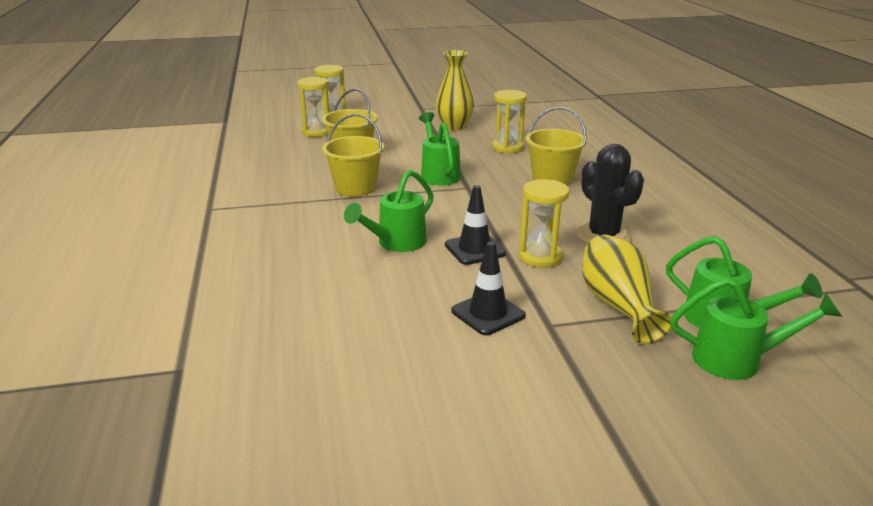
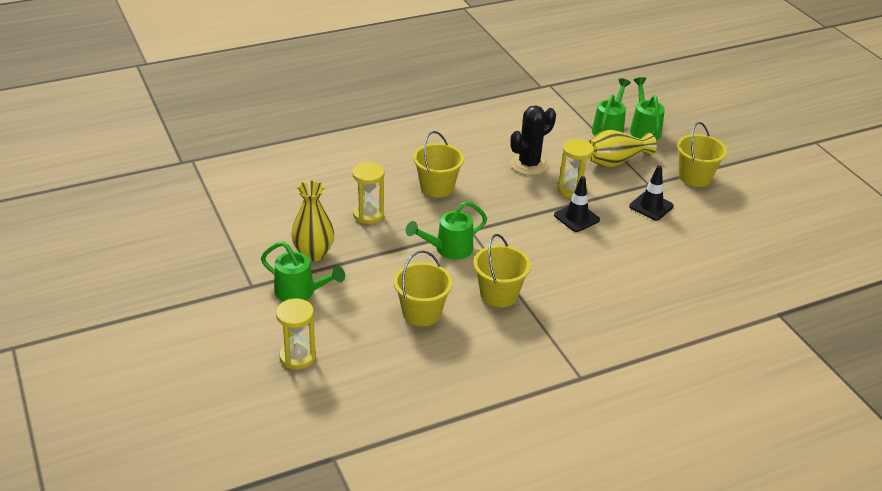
camera: 105 degrees left, 10 degrees up
(317, 132) = (355, 357): yellow hourglass -> none
(396, 243) = (586, 254): green watering can -> green watering can (300, 292)
(570, 383) = (695, 177): none -> yellow bucket

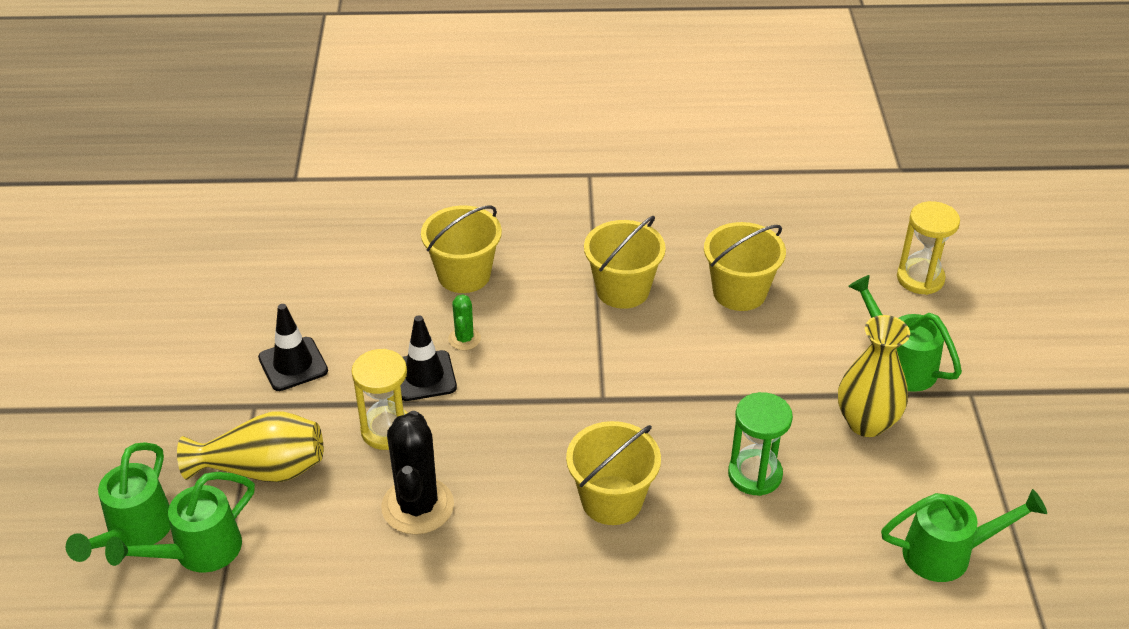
camera: 155 degrees left, 5 degrees up
(368, 214) = (755, 474): yellow hourglass -> green hourglass
(449, 249) = (654, 375): green watering can -> green watering can (947, 553)
(529, 164) = (417, 506): black cactus -> black cactus turned 75 degrees counterclockwise
(572, 241) = (464, 339): none -> green cactus
(695, 177) = (166, 398): yellow bucket -> yellow bucket (464, 275)

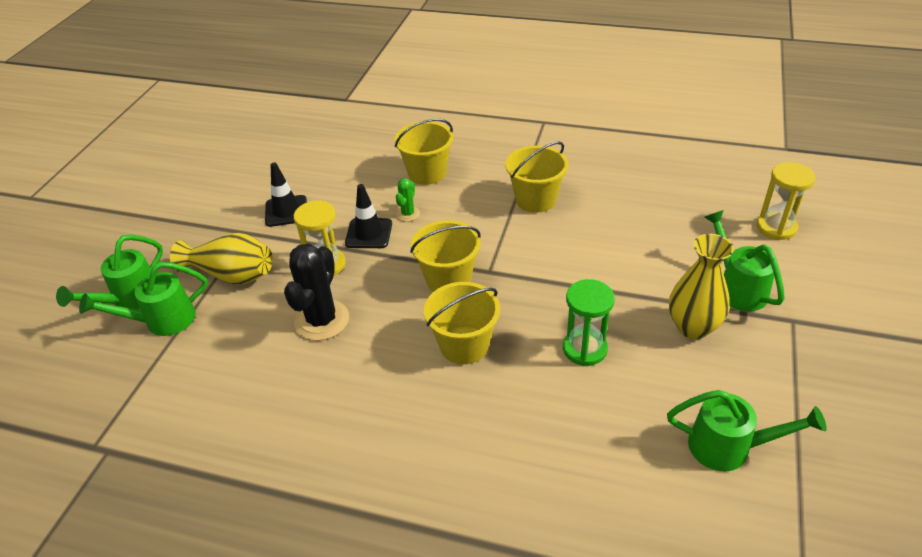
camera: 20 degrees right, 0 degrees up
(739, 292) = (624, 214): yellow bucket -> yellow bucket (448, 279)

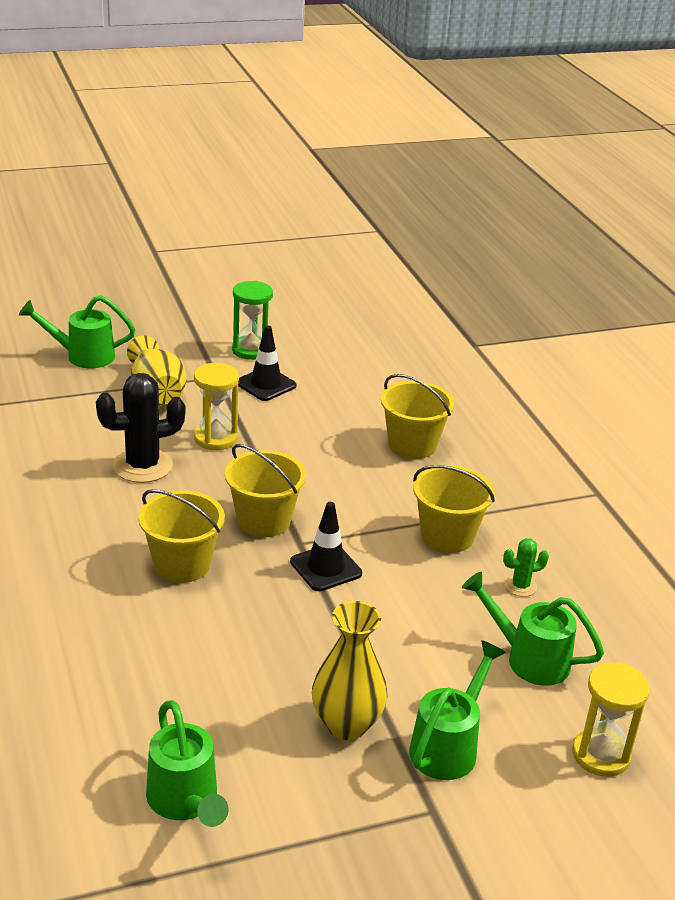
camera: 50 degrees right, 10 degrees down
(162, 321) = (72, 383): green watering can -> green watering can (529, 659)
(369, 233) = (282, 445): black traffic cone -> black traffic cone (326, 568)
(408, 214) = (335, 458): green cactus -> green cactus (520, 586)
(584, 349) = (243, 649): green hourglass -> green hourglass (251, 350)

